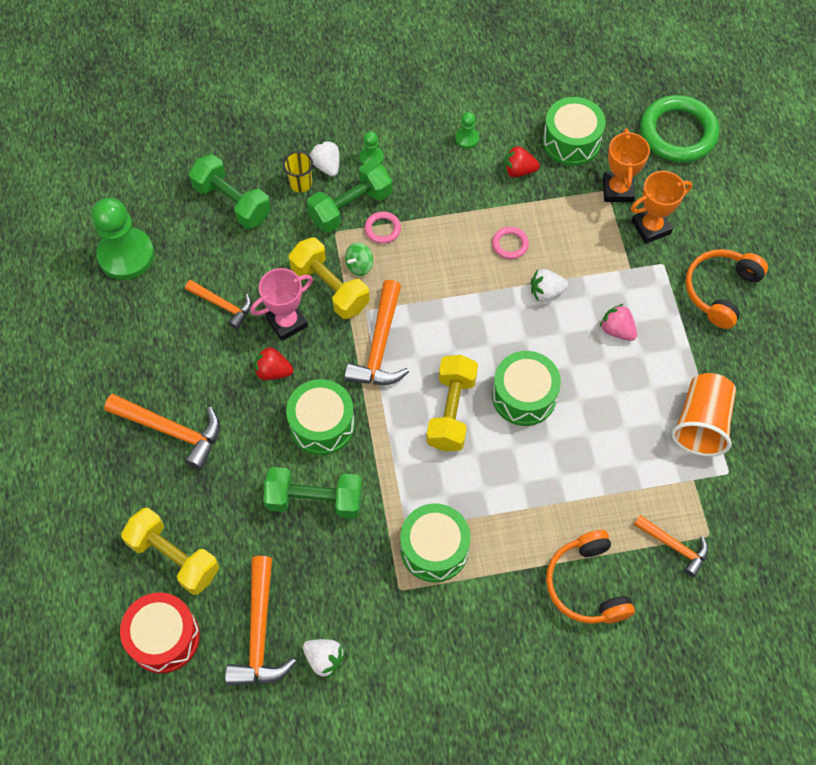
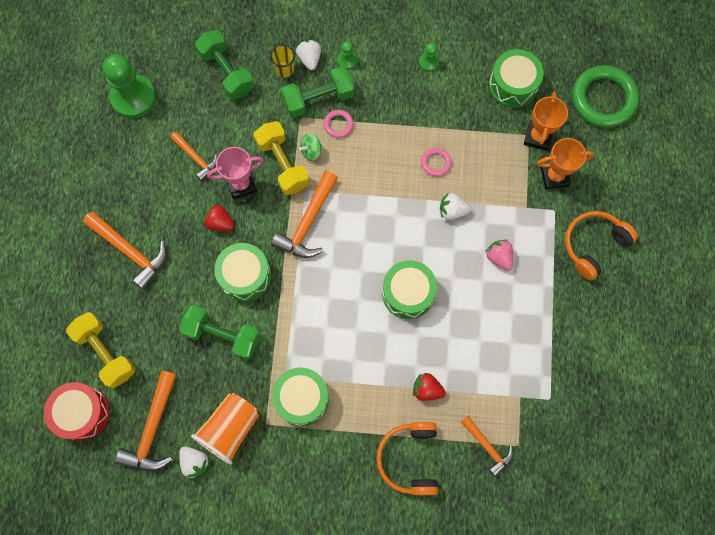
camera: 15 degrees right, 10 degrees up
(451, 411) = (347, 291): yellow dumbbell -> none
(518, 170) = (462, 100): red strawberry -> red strawberry (427, 389)
(701, 423) = (541, 353): orange cup -> orange cup (230, 429)

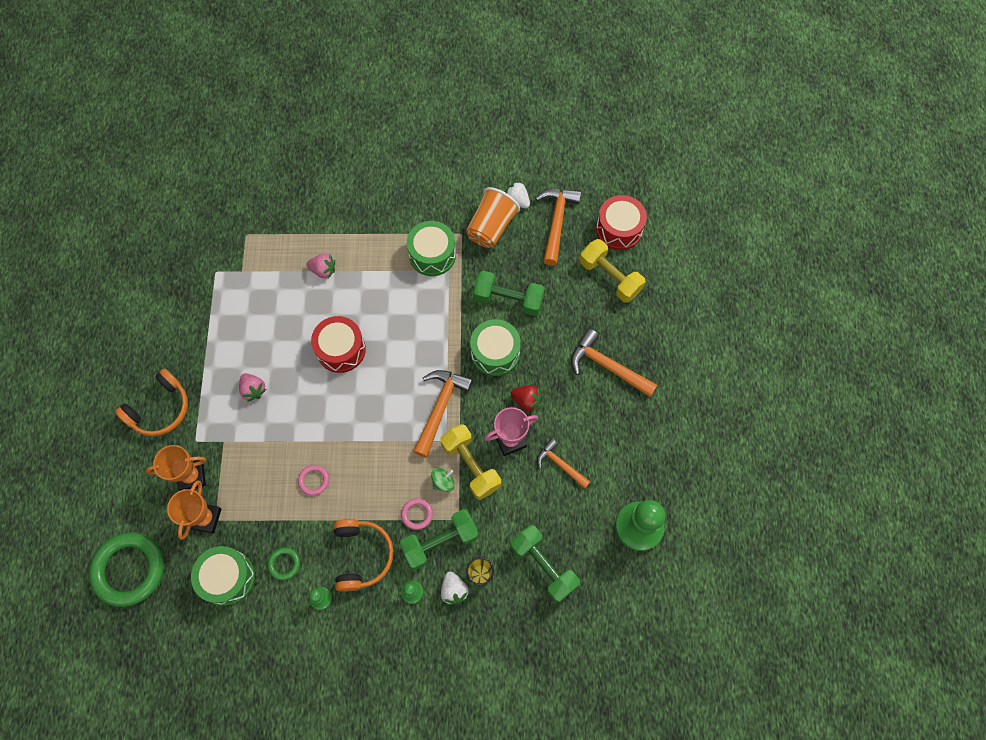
camera: 175 degrees right, 5 degrees down
(408, 293) = (341, 349): green drum -> red drum
(409, 459) = (338, 217): orange headphones -> orange headphones (362, 555)
(427, 389) = (323, 270): red strawberry -> pink strawberry
(452, 211) = (298, 431): white strawberry -> none
(462, 92) = (284, 564): none -> green ring
(487, 446) = (272, 231): orange hammer -> none

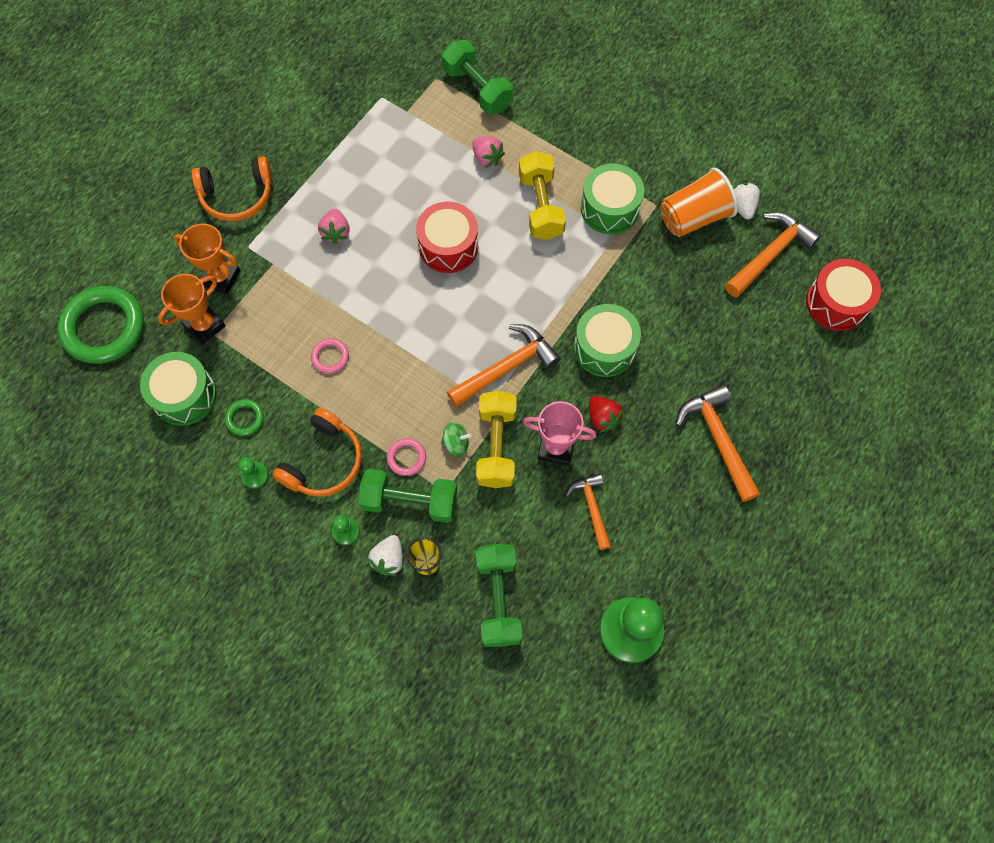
camera: 35 degrees right, 0 degrees up
(508, 300) = (658, 303): green dumbbell -> green dumbbell (477, 89)
(610, 277) = (789, 348): yellow dumbbell -> yellow dumbbell (541, 206)

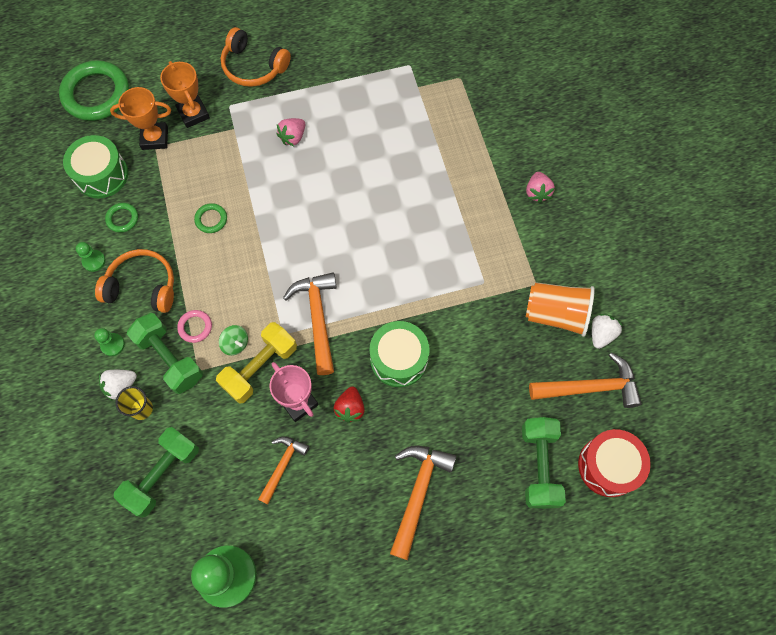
camera: 40 degrees right, 0 degrees up
(324, 461) = (142, 286): orange headphones -> orange headphones turned 150 degrees counterclockwise
(330, 357) = (211, 219): pink ring -> green ring
(448, 246) = (358, 202): red drum -> none
(477, 89) = (482, 105): green dumbbell -> green dumbbell (539, 466)
(487, 158) = (443, 159): pink strawberry -> pink strawberry (537, 192)
(506, 368) = (318, 318): orange hammer -> orange hammer turned 105 degrees counterclockwise
(541, 206) = (449, 222): yellow dumbbell -> none
(610, 208) = (498, 260): green drum -> none

